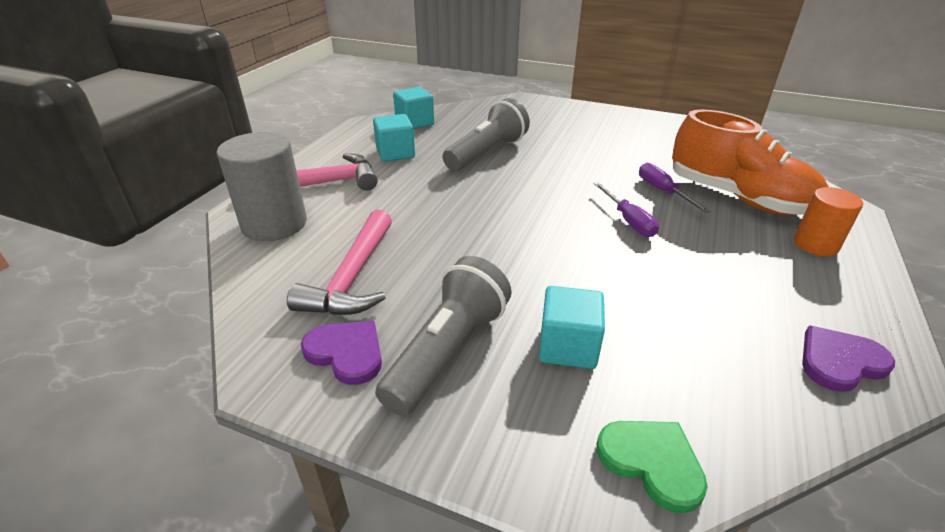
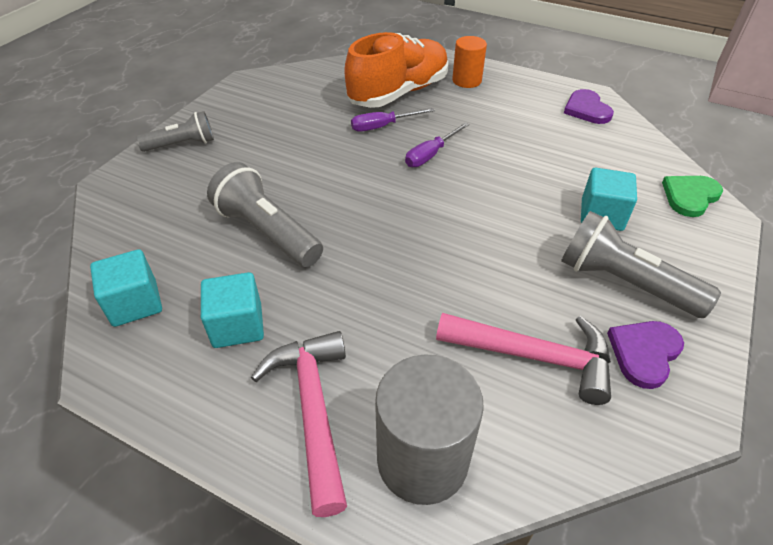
camera: 85 degrees left, 10 degrees up
(578, 112) = (182, 144): none -> grey flashlight
(628, 220) = (430, 155): purple screwdriver -> purple screwdriver turned 150 degrees clockwise

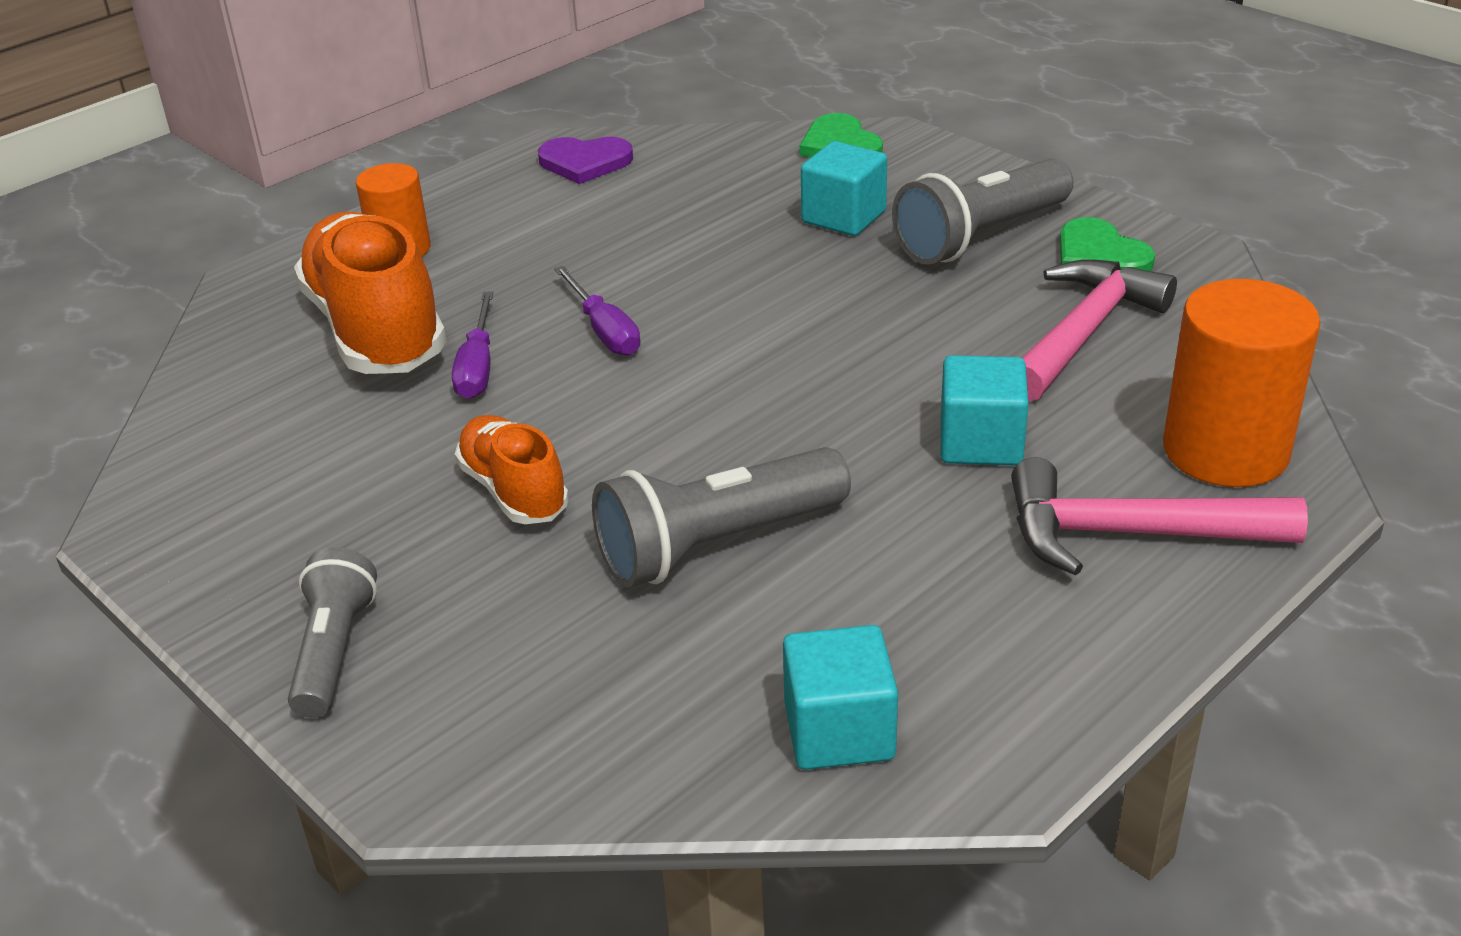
camera: 70 degrees left, 10 degrees down
(237, 325) = (941, 599): turquoise cube -> turquoise cube (980, 442)
(293, 161) = (514, 491): none -> orange shoe
(422, 460) = (1225, 451): grey cylinder -> orange cylinder
(644, 353) = (1100, 255): purple heart -> green heart

